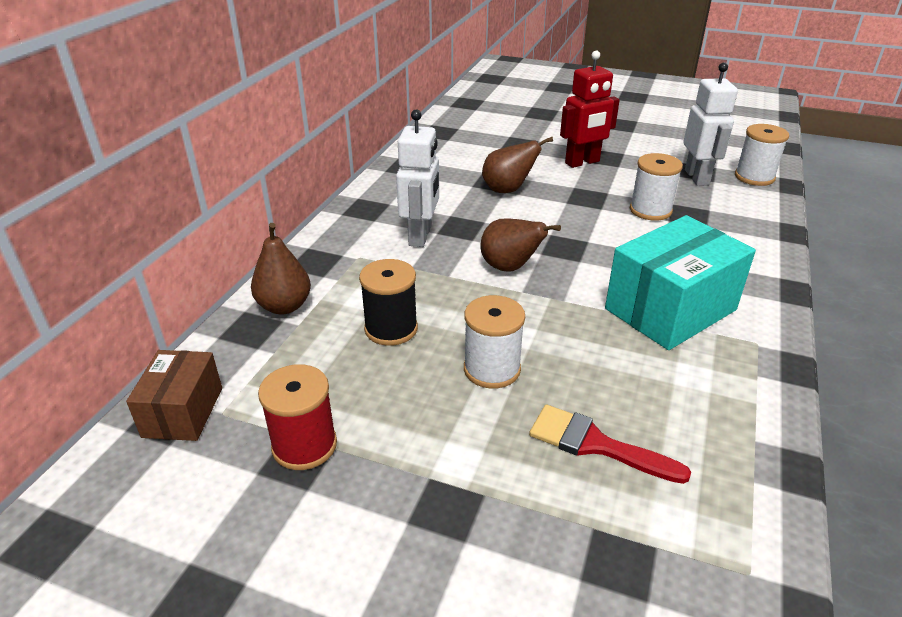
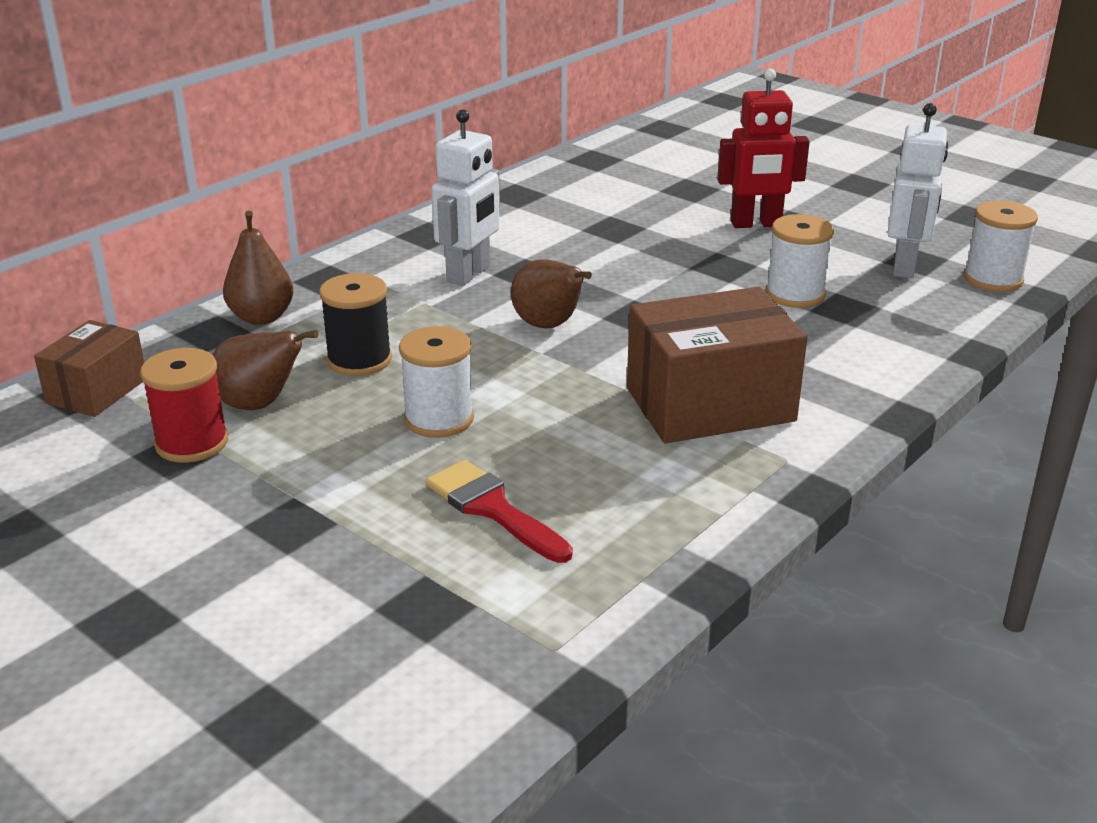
camera: 20 degrees right, 5 degrees down
(508, 190) = (623, 241): brown pear -> brown pear (259, 404)
(670, 309) = (710, 404): turquoise box -> brown box

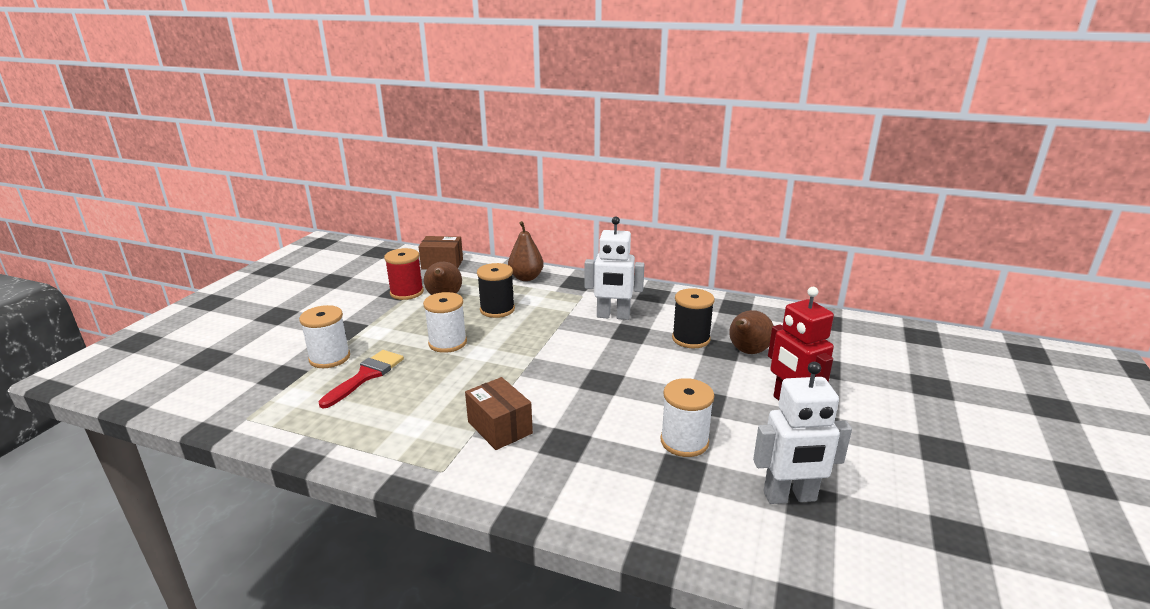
camera: 70 degrees right, 5 degrees down
(549, 326) = (567, 353): brown pear -> brown pear (747, 352)
(576, 239) = (691, 339): none -> black spool
(710, 404) = (499, 427): brown box -> brown box, size x0.58
(993, 279) = (817, 561): white spool -> white spool (329, 358)

